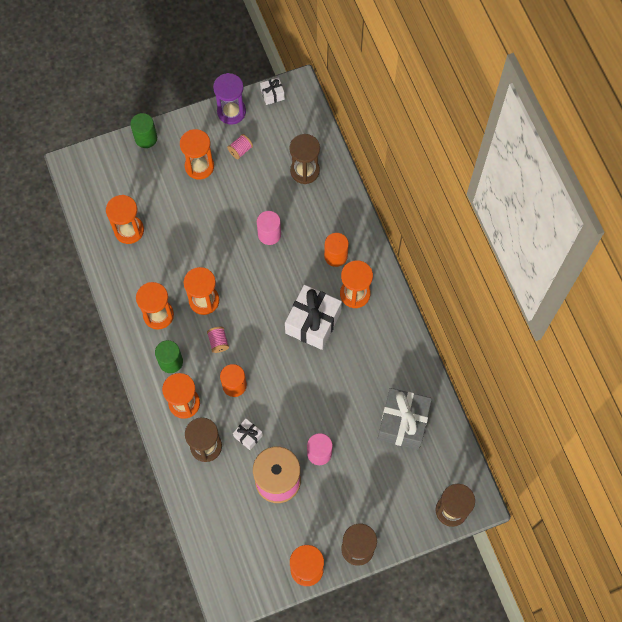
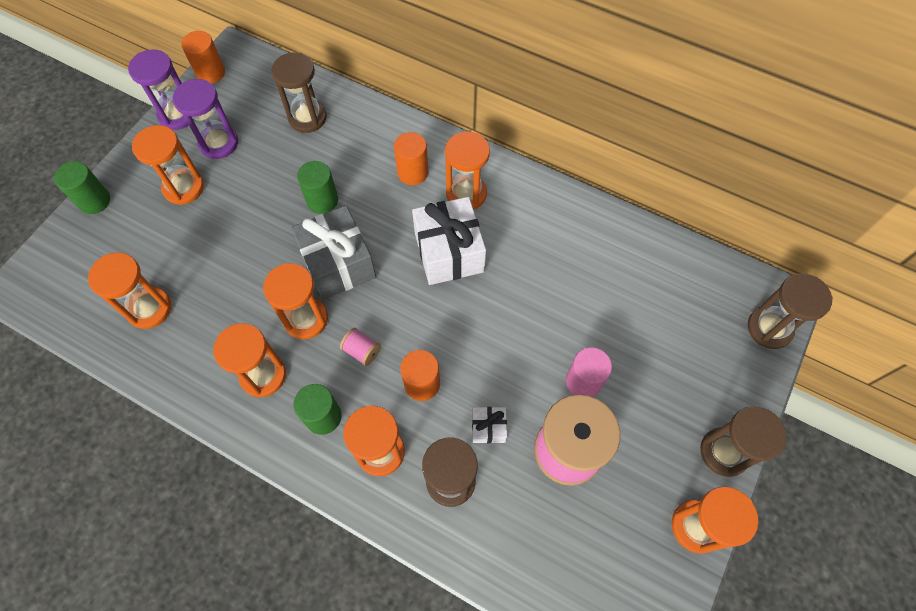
camera: 40 degrees left, 5 degrees down
(240, 150) = (219, 143): pink spool -> purple hourglass
(269, 234) = (322, 200): pink cylinder -> green cylinder
(272, 94) = (211, 73): white gift -> orange cylinder
(403, 423) = (635, 280): grey gift -> grey gift (338, 264)

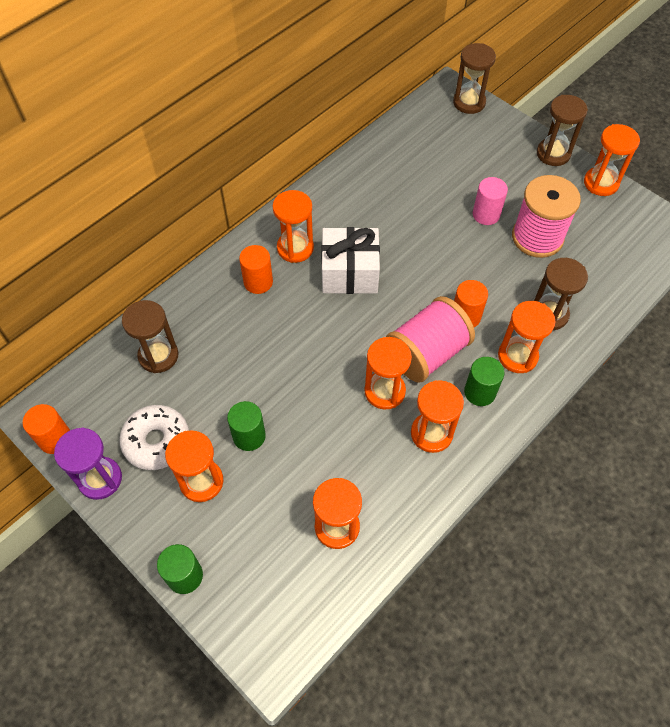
camera: 75 degrees left, 5 degrees down
(219, 143) = (157, 441): purple hourglass -> white donut
(322, 200) = (263, 358): green cylinder -> green cylinder (249, 436)
(338, 264) = (335, 357): grey gift -> none
(361, 351) = (426, 353): pink spool -> pink spool, size x2.49
(488, 428) = (511, 281): white gift -> none

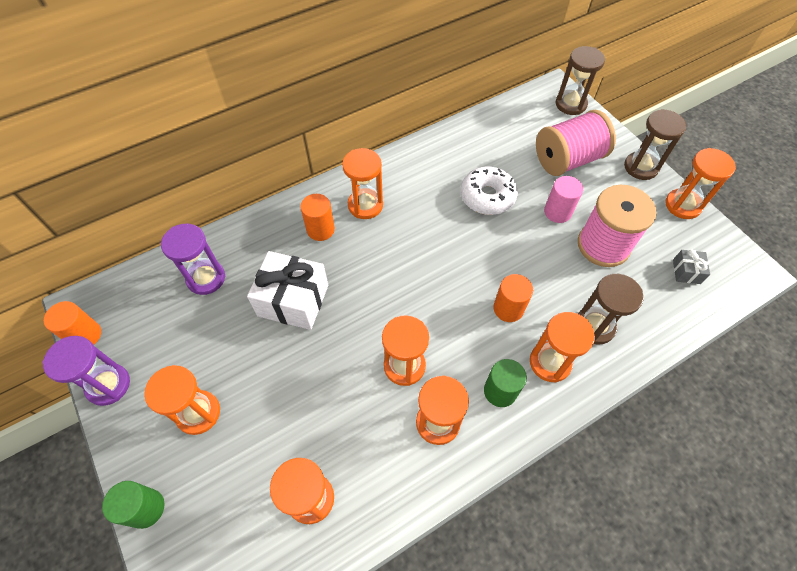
camera: 15 degrees right, 0 degrees up
(157, 441) = (173, 361): white donut -> white donut (487, 196)
(158, 356) = (206, 278): brown hourglass -> purple hourglass
(249, 436) = (259, 378): green cylinder -> none
(349, 273) = (408, 239): white gift -> white gift (293, 300)
(426, 353) = (457, 337): pink spool -> pink spool (567, 160)
(618, 245) = (686, 271): none -> grey gift

